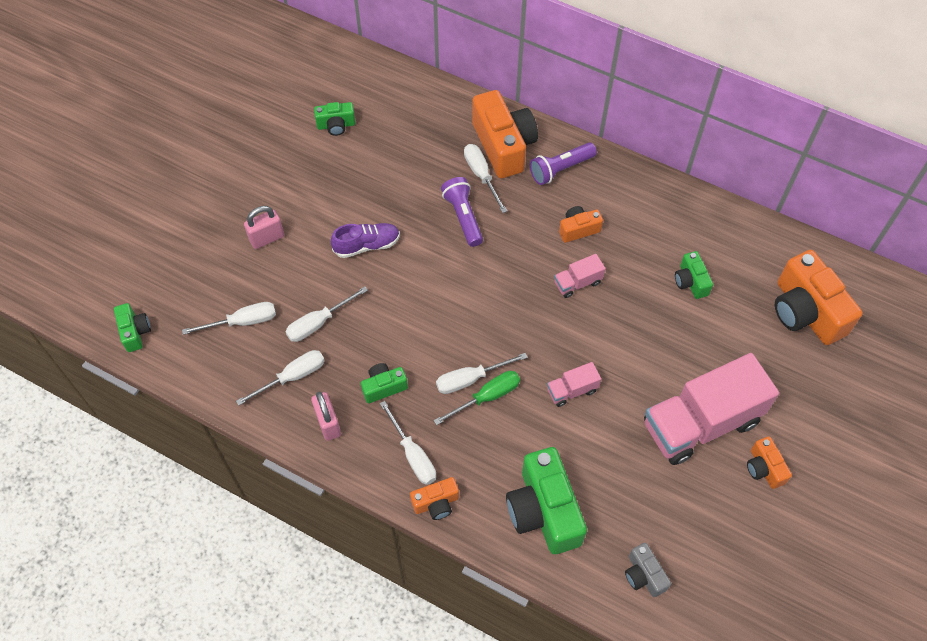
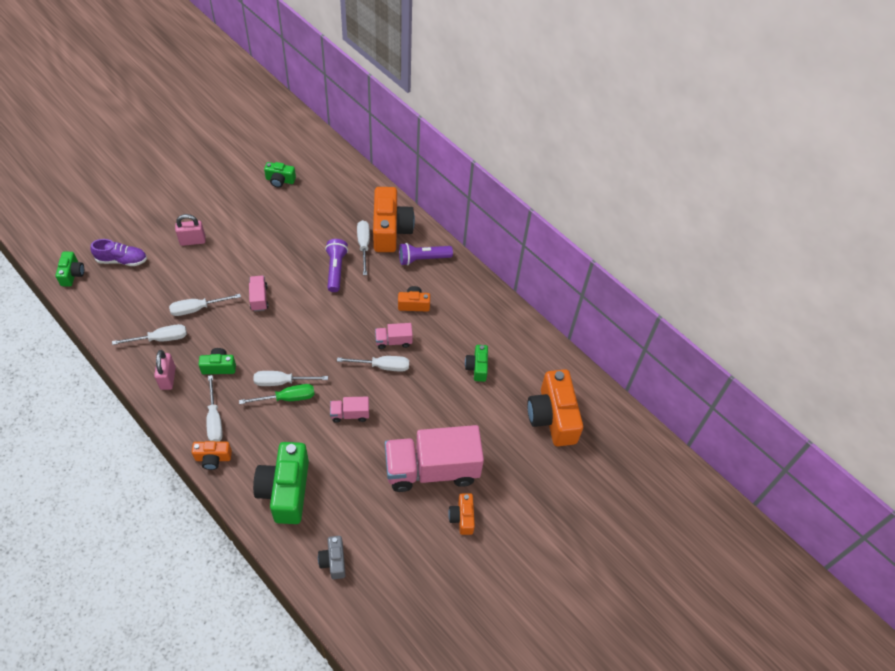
camera: 15 degrees right, 5 degrees down
(242, 322) = (146, 291): white screwdriver -> white screwdriver (382, 366)
(367, 245) = (258, 267): purple shoe -> purple shoe (122, 260)
(388, 284) = (259, 298): none -> pink truck

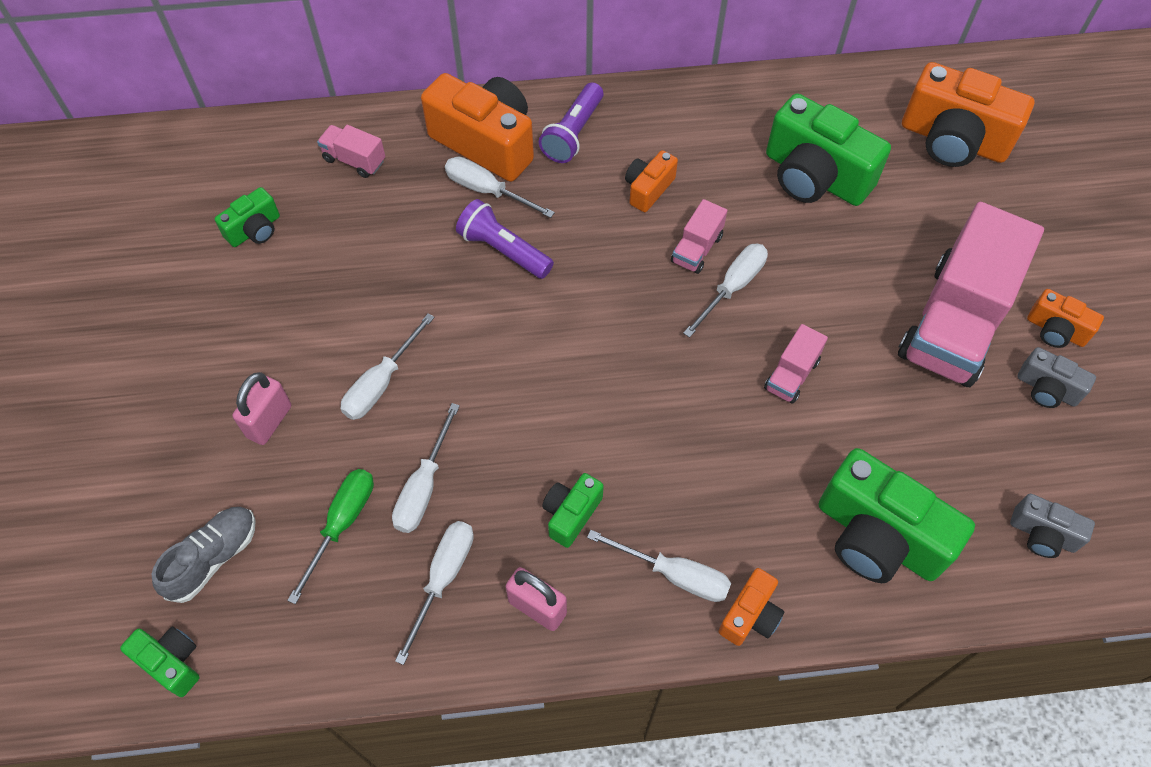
camera: 50 degrees left, 5 degrees up
(122, 260) = (213, 558): purple shoe -> grey shoe
(259, 298) = (475, 384): pink truck -> pink truck (354, 160)
(282, 382) = (667, 436): white screwdriver -> white screwdriver (381, 383)
(287, 398) = (704, 445): green screwdriver -> green screwdriver (342, 524)
(422, 528) = (1046, 389): none -> grey camera
(477, 367) = (814, 176): green camera -> green camera, size x1.98

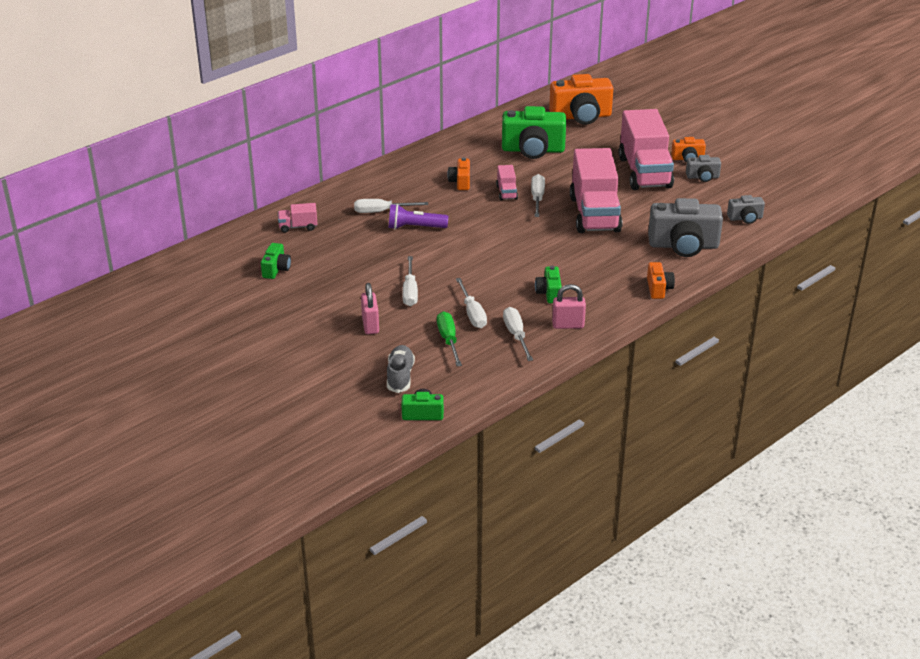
camera: 35 degrees left, 25 degrees down
(486, 143) = (360, 196): orange camera -> none
(573, 134) = (400, 177): purple flashlight -> none
(674, 574) = (614, 291): white screwdriver -> none
(791, 375) = (594, 214): pink truck -> pink truck, size x2.33
(877, 537) = (683, 245): green camera -> grey camera

